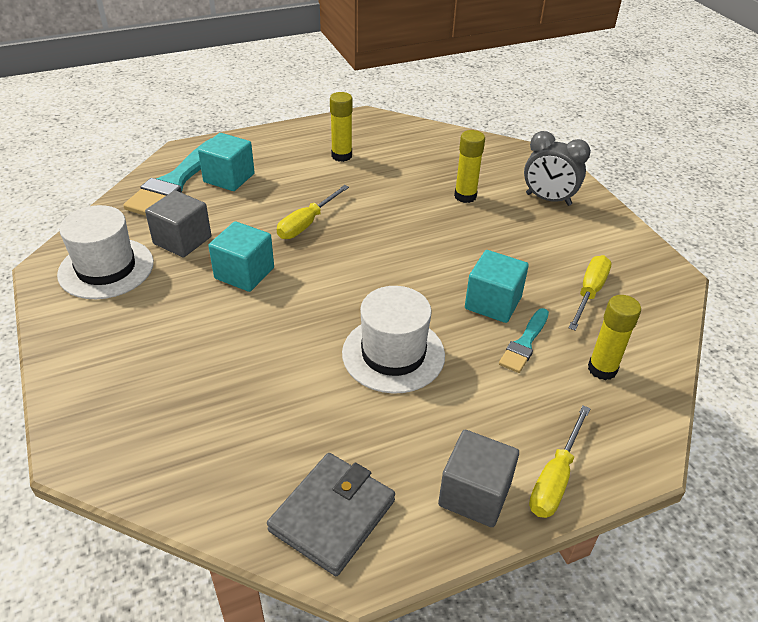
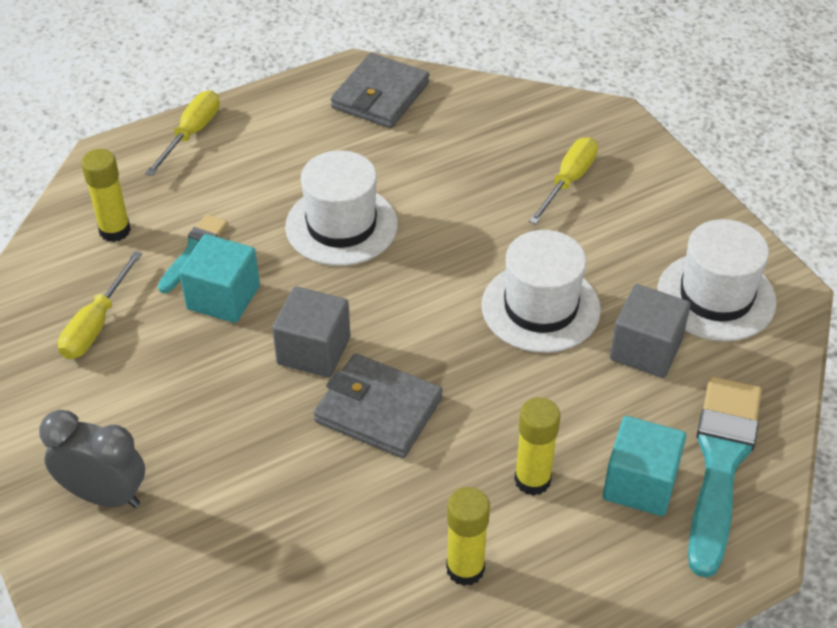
camera: 175 degrees right, 5 degrees up
(244, 273) = (540, 307): turquoise cube -> white hat
(306, 223) = (484, 399): yellow screwdriver -> yellow screwdriver (568, 181)
(378, 224) = (378, 410): none -> grey wallet
(465, 196) = (243, 486): yellow glue stick -> yellow glue stick (532, 480)
(474, 494) = (263, 118): grey cube -> grey cube (314, 351)

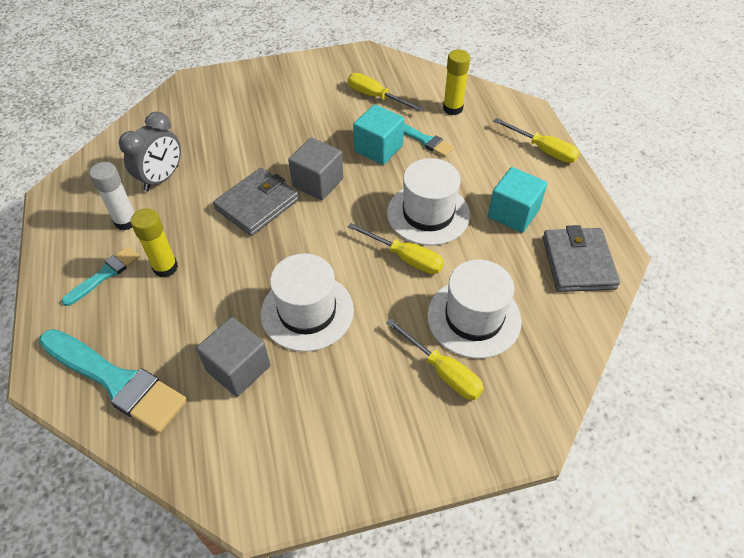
camera: 105 degrees right, 5 degrees up
(105, 495) = (255, 92): grey clock -> grey clock (162, 178)
(380, 95) = (578, 262): grey wallet -> grey wallet turned 45 degrees clockwise
(423, 235) = (405, 258): none -> yellow screwdriver
(465, 569) = (126, 221): yellow glue stick -> white glue stick
(573, 551) = (105, 274): none -> turquoise brush
(640, 484) = (129, 325): turquoise cube -> turquoise cube (513, 213)
(716, 296) = (270, 442): white hat -> white hat (474, 318)

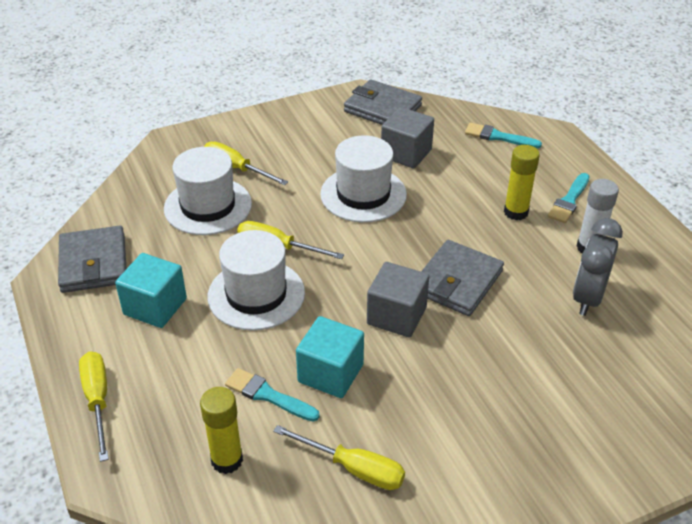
camera: 170 degrees right, 10 degrees down
(116, 381) = (498, 137): turquoise brush -> turquoise brush, size x0.53
(235, 464) = (382, 108): none -> grey wallet
(543, 150) = (98, 400): yellow screwdriver -> yellow screwdriver turned 45 degrees clockwise

